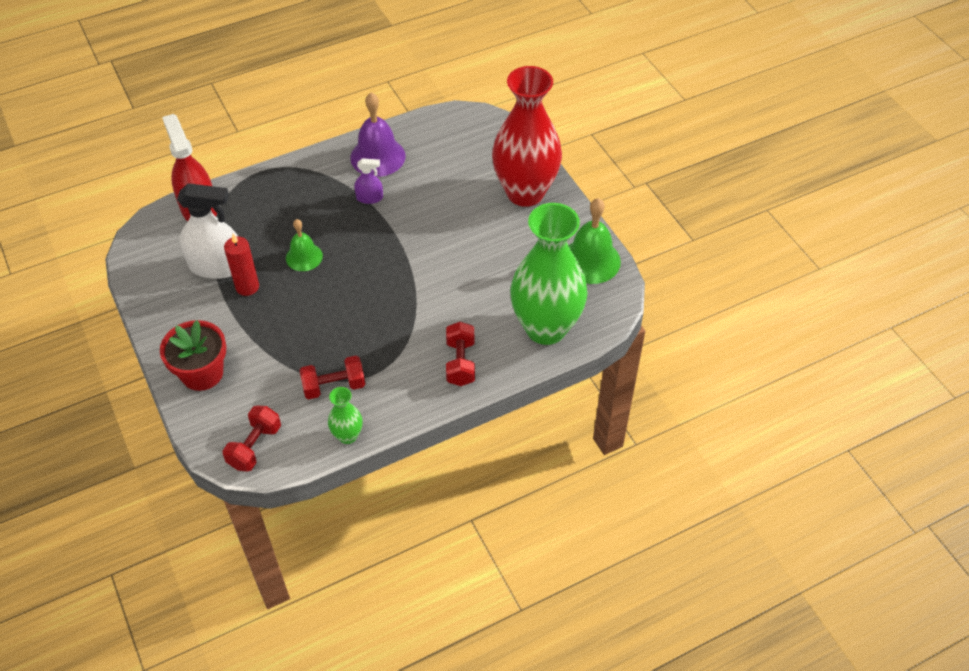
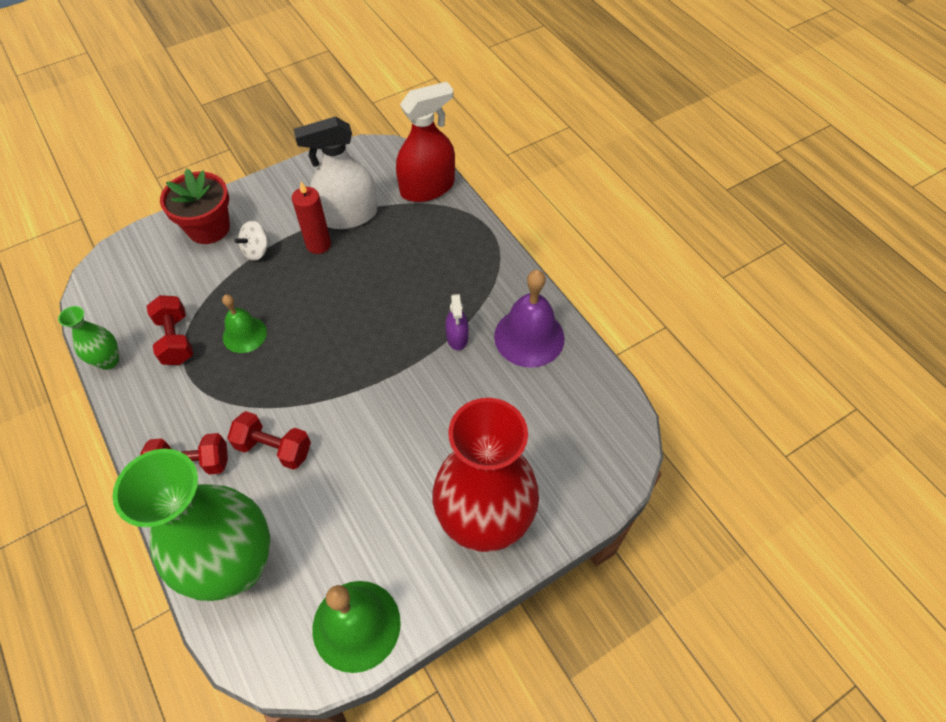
camera: 85 degrees right, 5 degrees up
(217, 266) = (348, 215): white spray bottle -> white spray bottle turned 75 degrees clockwise
(242, 332) = (257, 251): none -> white spinning top
(255, 446) = (112, 283): red dumbbell -> red dumbbell (274, 448)
(304, 257) = (361, 286): green bell -> green bell (244, 334)

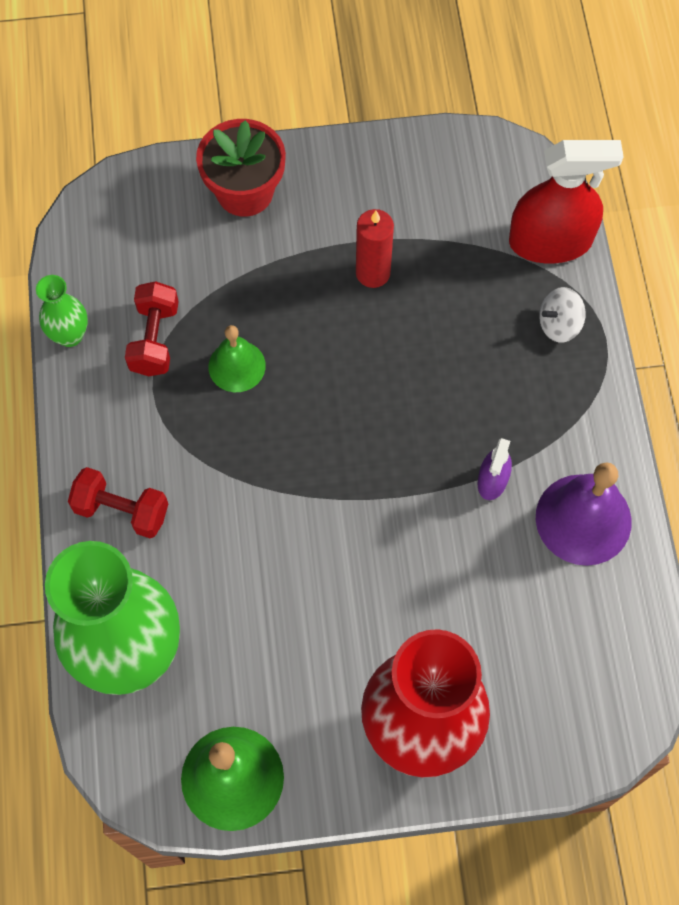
camera: 25 degrees right, 10 degrees up
(257, 251) = (293, 250): white spinning top -> white spinning top (559, 324)
(274, 448) = (219, 531): red dumbbell -> none
(348, 215) = (427, 243): white spray bottle -> none

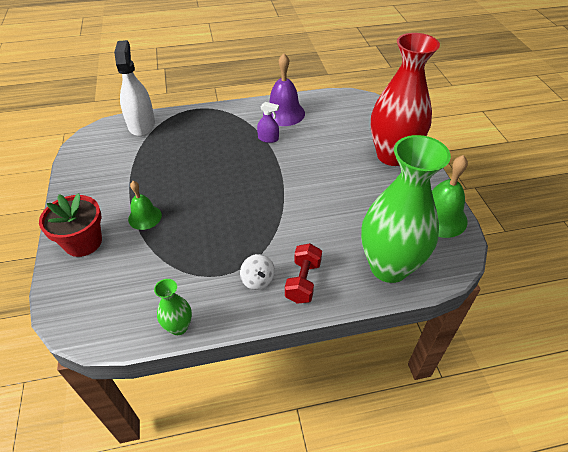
camera: 95 degrees left, 20 degrees down
(154, 339) = (185, 278): red dumbbell -> none
(237, 366) = (205, 235): green bell -> green bell (145, 217)
(373, 273) = (150, 183): red candle -> none
(550, 241) = (141, 124): red spray bottle -> white spray bottle
(559, 324) = (187, 121): white spinning top -> white spinning top (258, 280)

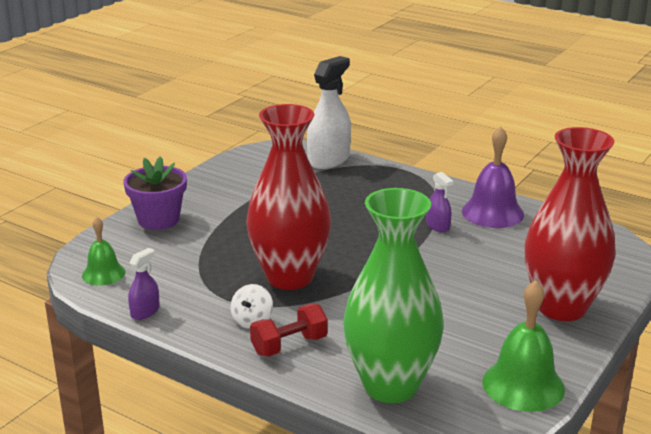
camera: 45 degrees right, 20 degrees down
(83, 242) = (158, 220): red flower pot -> purple flower pot
(145, 217) = (228, 228): green bell -> green bell (103, 273)
(179, 327) = (145, 311): green vase -> purple spray bottle
(236, 230) = (289, 277): none -> red vase

